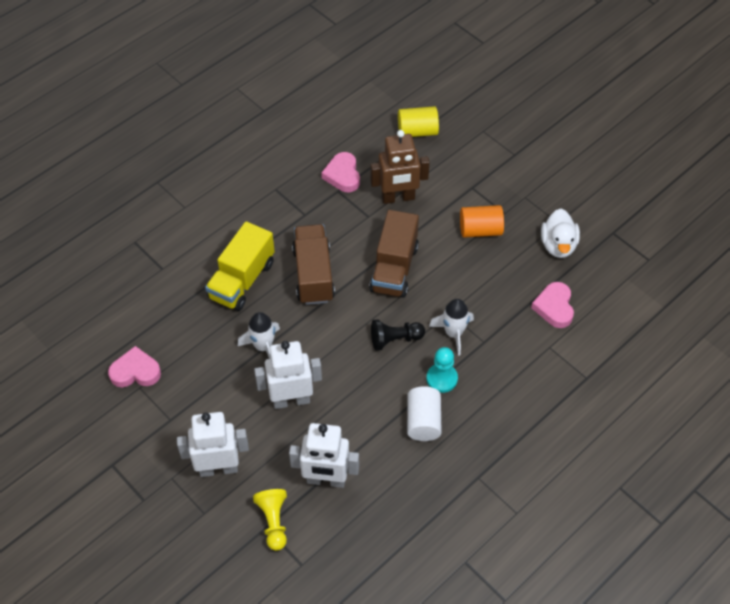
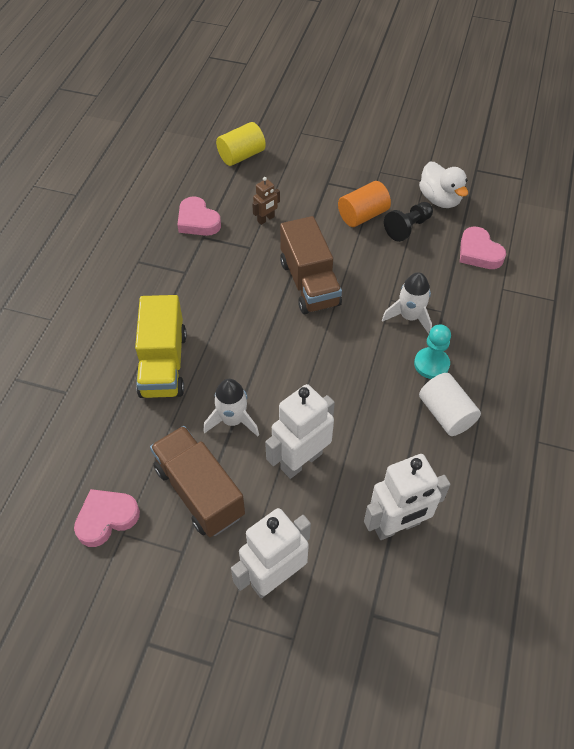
camera: 30 degrees left, 0 degrees up
(273, 522) = (376, 603): yellow pawn -> none
(313, 275) = (234, 325): brown truck -> brown truck (199, 491)
(395, 339) = (359, 349): black pawn -> black pawn (408, 228)
(398, 198) = (266, 219): brown robot -> brown robot, size x0.51

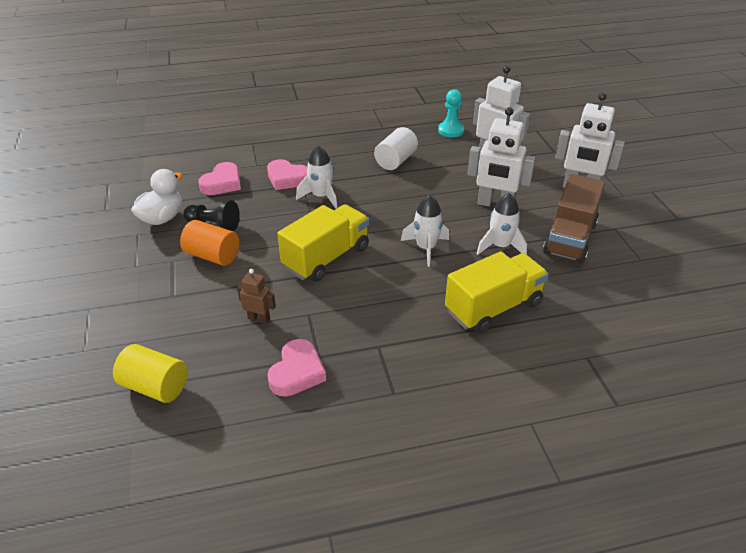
camera: 120 degrees left, 15 degrees down
(106, 518) = (642, 272): pink heart -> pink heart (287, 178)
(273, 359) = (426, 248): none -> white rocket
(309, 283) = (326, 258): brown truck -> yellow truck
(431, 364) = (359, 176): turquoise pawn -> turquoise pawn (451, 130)

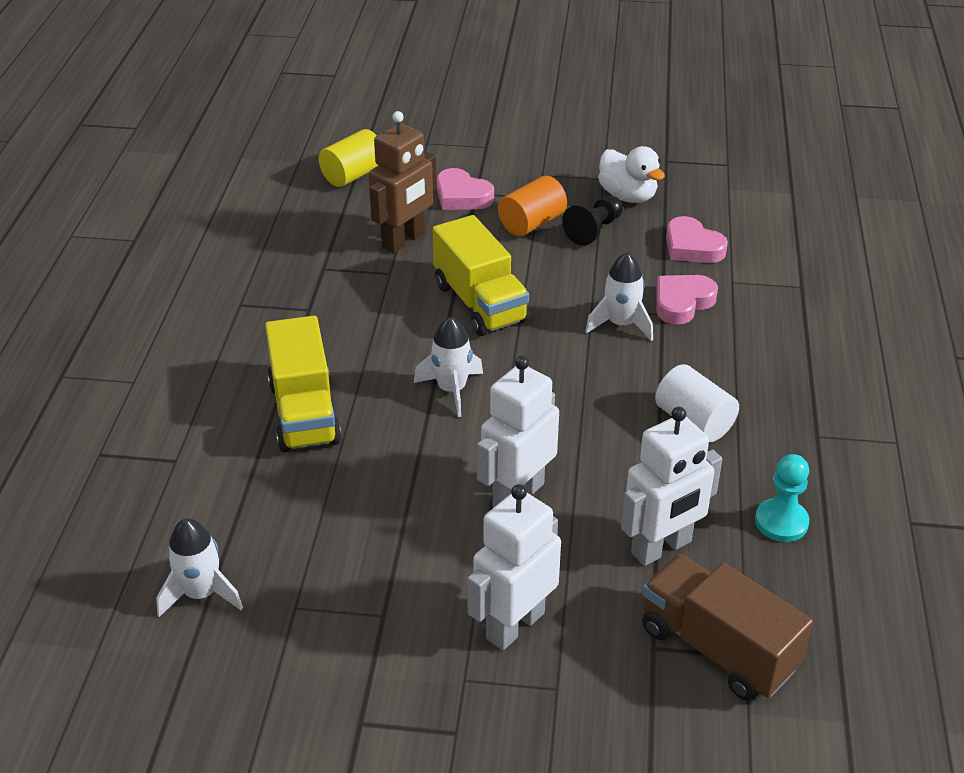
camera: 110 degrees right, 0 degrees up
(259, 318) = (404, 240): brown robot -> brown robot, size x1.96
(297, 372) = (311, 252): pink heart -> pink heart (462, 196)
(500, 246) = (414, 462): white rocket -> white rocket (201, 594)
(569, 238) = (389, 546): brown truck -> brown truck (717, 648)

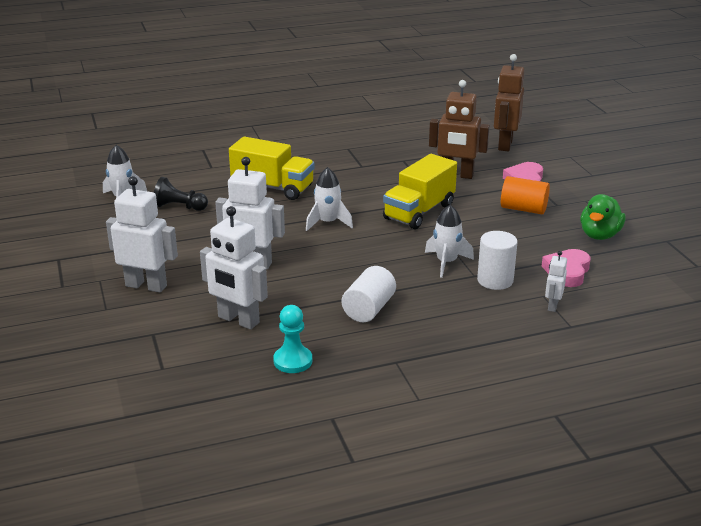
camera: 65 degrees right, 10 degrees down
(304, 413) = (272, 187): yellow truck -> yellow truck turned 120 degrees counterclockwise
(353, 175) = (505, 144): yellow cylinder -> brown robot
(594, 230) = (542, 231): black pawn -> black pawn (179, 207)
(628, 196) = (599, 235): white duck -> green duck
(682, 303) = (495, 280): pink heart -> white cylinder
(717, 648) = (163, 356): brown truck -> none
(756, 283) = (552, 306): none -> white robot

